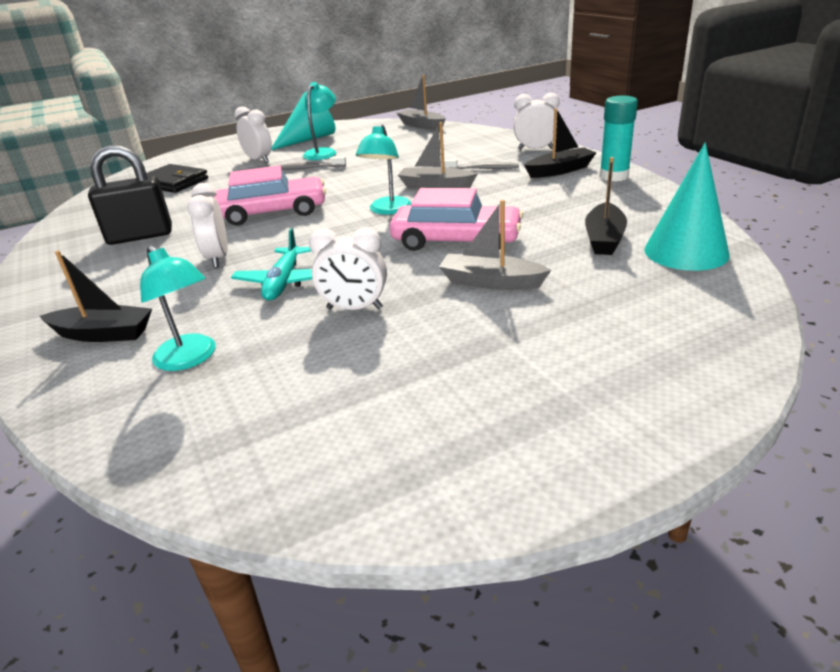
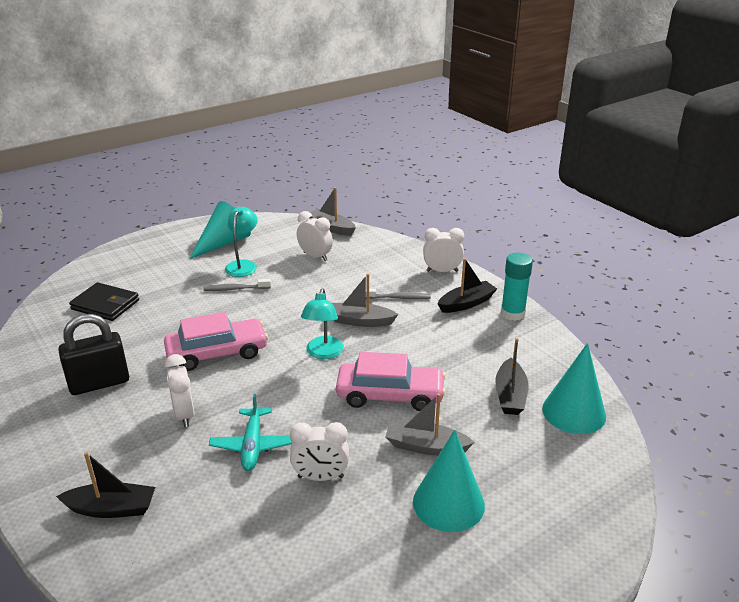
camera: 10 degrees left, 0 degrees up
(190, 359) = (198, 535): turquoise lamp -> none
(259, 160) = (182, 274): white clock -> white clock (315, 256)
(510, 332) = (448, 503): none -> turquoise cone

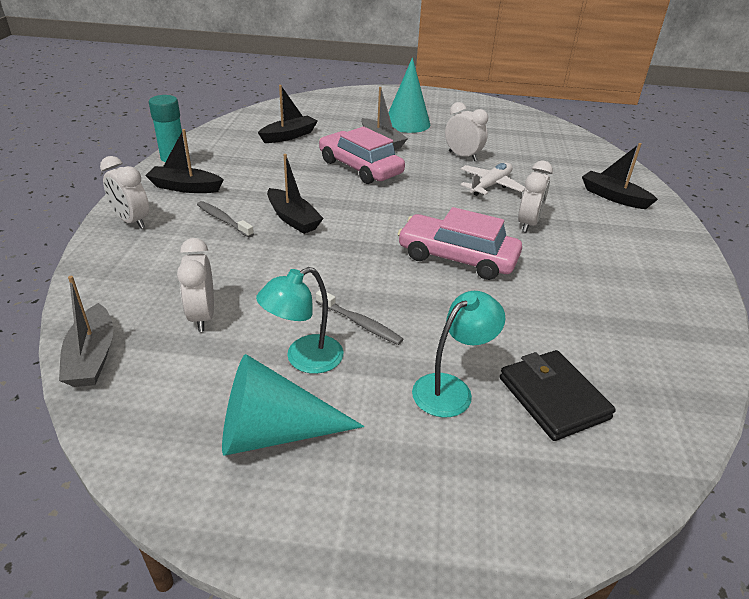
camera: 140 degrees left, 5 degrees up
(99, 383) = (597, 285): black padlock -> none
(252, 446) = (490, 185): turquoise plane -> white plane
(323, 353) = (365, 211): turquoise lamp -> turquoise lamp (451, 389)
(360, 321) = (293, 219): grey boat -> black boat
(574, 412) = (273, 117): turquoise cone -> none

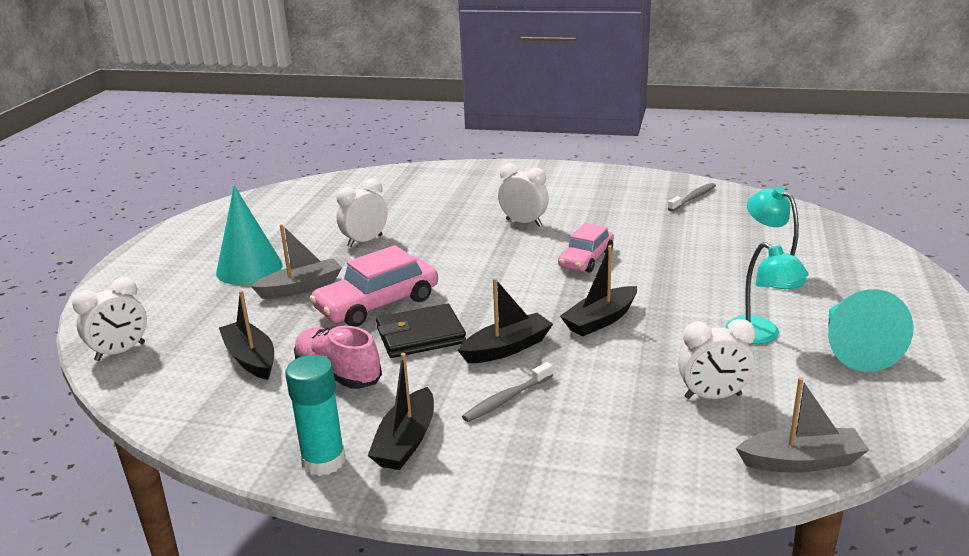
camera: 80 degrees left, 10 degrees down
(132, 221) = (506, 479): white clock -> white clock (120, 352)
(268, 162) = (338, 373): none -> pink shoe
(360, 323) = (701, 309): grey toothbrush -> grey toothbrush (693, 198)
(457, 257) = (586, 259): pink car -> pink car, size x0.66
(490, 185) = (441, 232): white plane -> none
(553, 398) = (767, 239): black wallet -> black wallet (420, 336)
(613, 197) = (475, 182): black boat -> black boat (600, 320)

